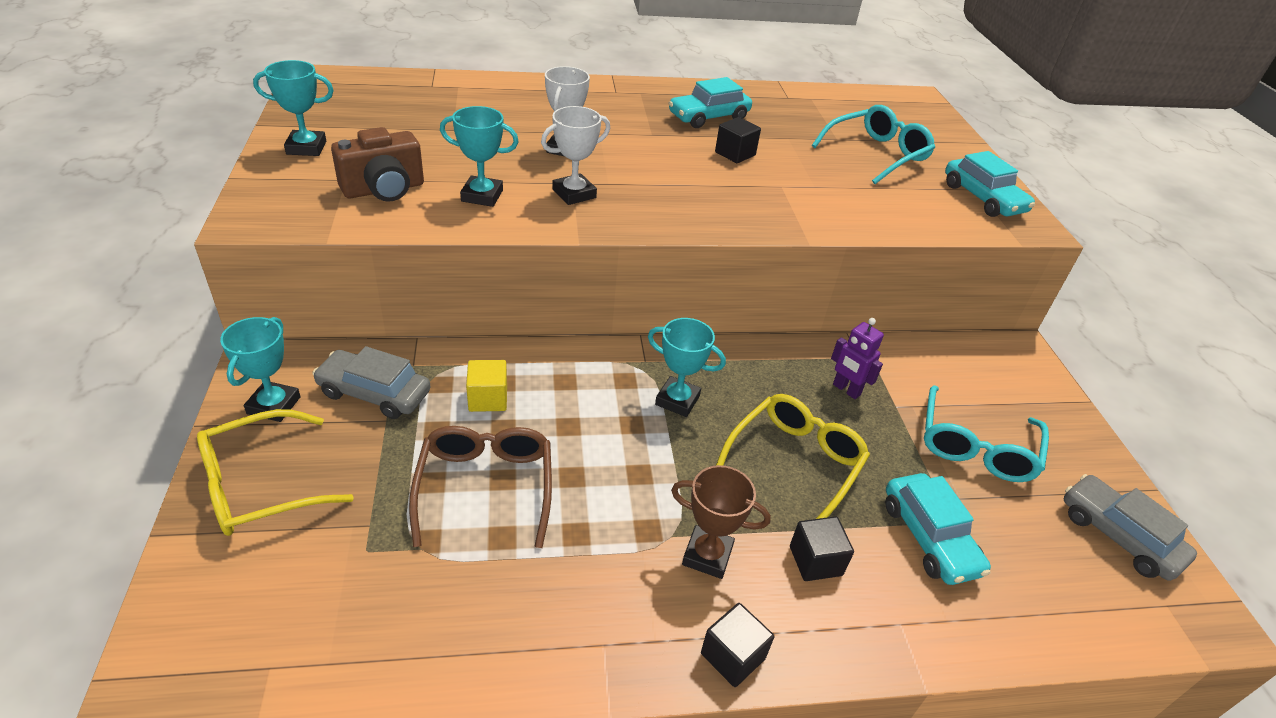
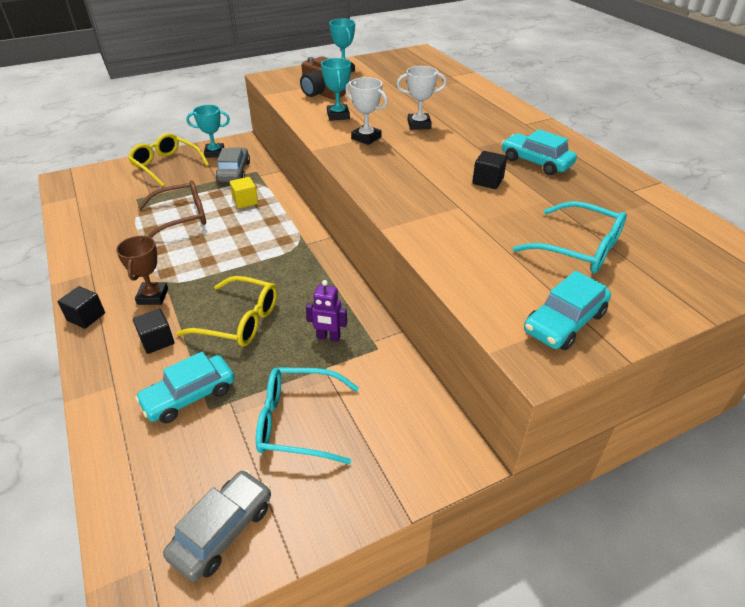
camera: 75 degrees right, 0 degrees up
(677, 400) = (276, 262): turquoise trophy -> none
(846, 390) = (328, 337): purple robot -> purple robot turned 105 degrees counterclockwise

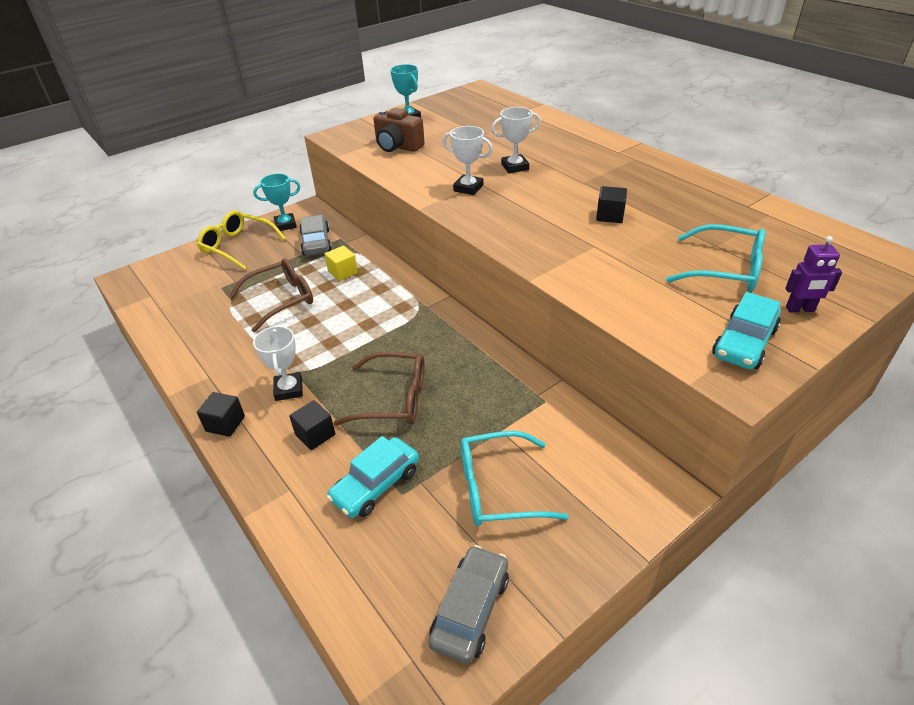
camera: 10 degrees left, 0 degrees up
(153, 296) = (289, 389): brown trophy -> white trophy
(240, 321) = (393, 398): yellow glasses -> brown glasses
(328, 337) = (492, 399): purple robot -> purple robot (800, 309)
(338, 115) = (427, 168): turquoise trophy -> none
(536, 162) = (646, 190): turquoise car -> none

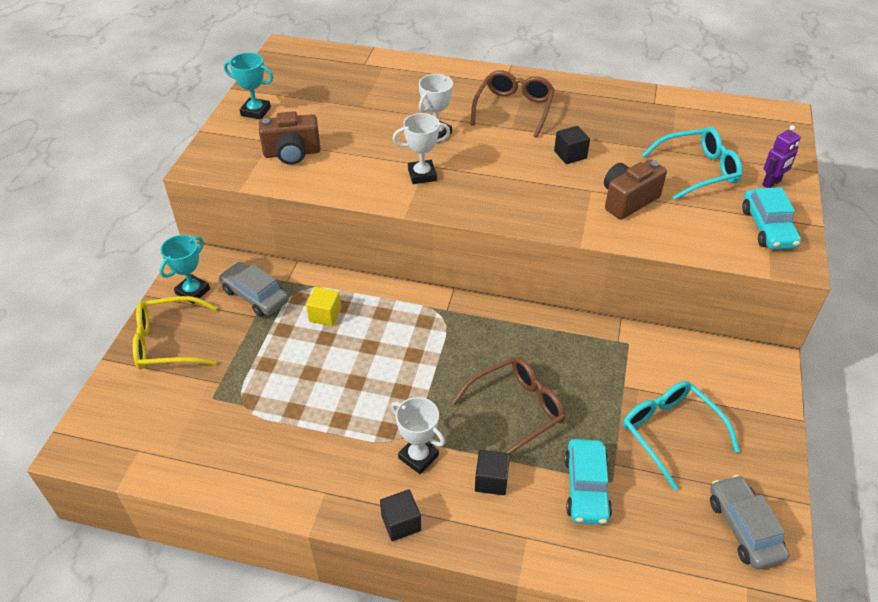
camera: 40 degrees left, 5 degrees up
(281, 299) = (297, 375): brown glasses -> brown glasses (514, 109)
(498, 488) = (670, 432): turquoise glasses -> turquoise glasses turned 105 degrees clockwise
(620, 265) = (628, 200): none -> brown camera

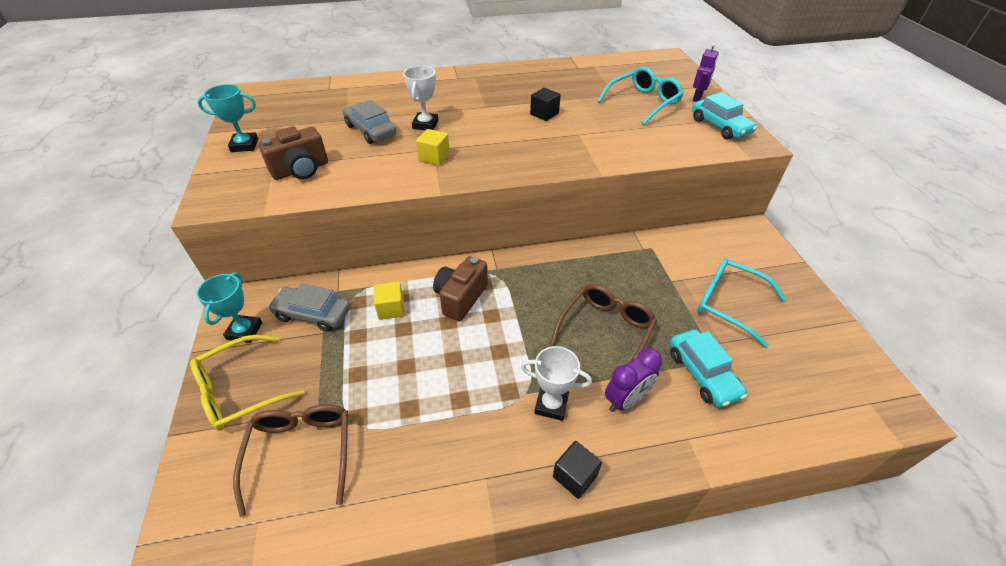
camera: 25 degrees left, 0 degrees up
(422, 175) = (434, 157): white trophy -> yellow cube
(491, 480) = (626, 400): black cube -> purple clock
(514, 109) = (477, 93): brown glasses -> brown glasses (301, 452)
(628, 200) = (611, 134): brown camera -> brown camera (461, 298)
(744, 528) = (832, 357): grey car -> grey car (371, 130)

